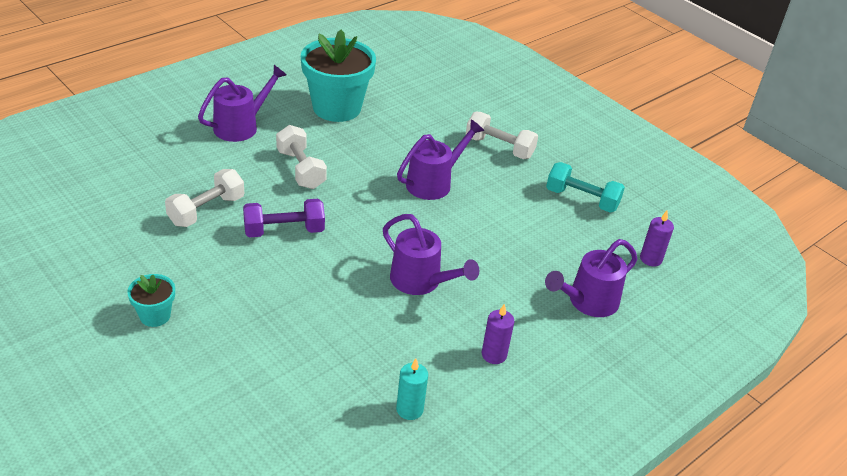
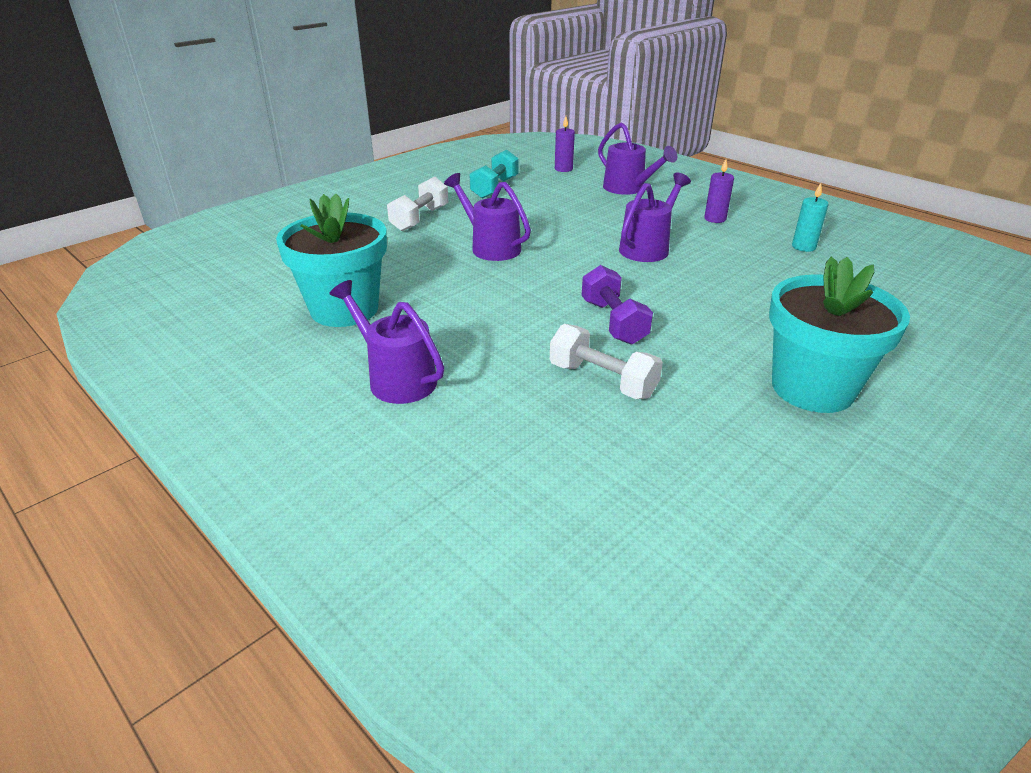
camera: 90 degrees left, 5 degrees down
(155, 315) = (812, 388): turquoise flower pot -> turquoise flower pot, size x2.11
(300, 169) = (490, 322): white dumbbell -> none

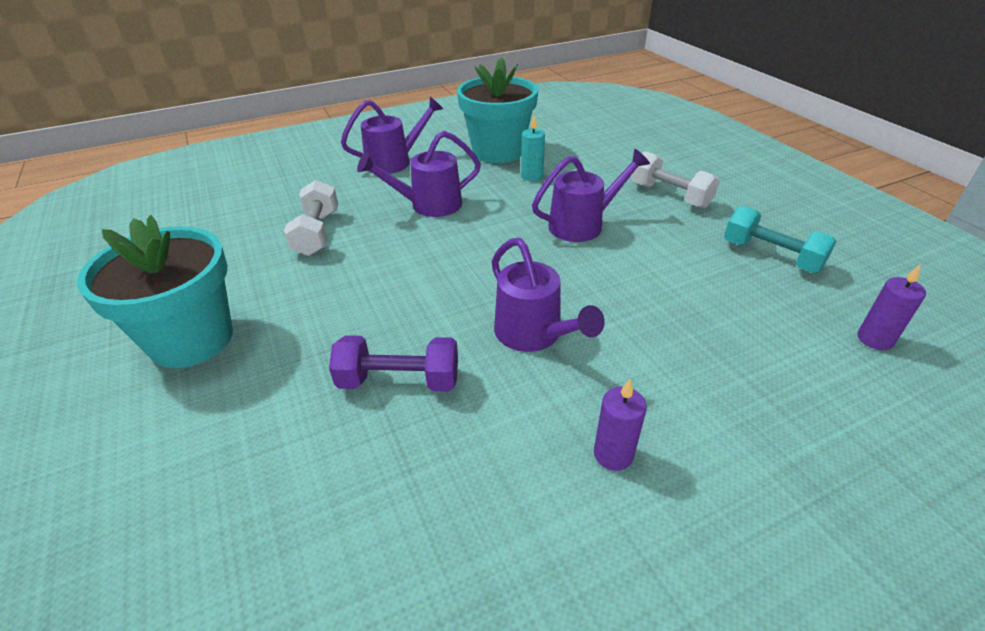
camera: 110 degrees right, 5 degrees up
(602, 380) = (317, 233): white dumbbell -> white dumbbell turned 60 degrees counterclockwise
(613, 322) = (389, 260): purple dumbbell -> purple dumbbell (399, 381)
(629, 189) = (772, 391): purple watering can -> purple watering can (428, 205)
(803, 247) = (456, 528): turquoise candle -> turquoise candle (532, 176)

